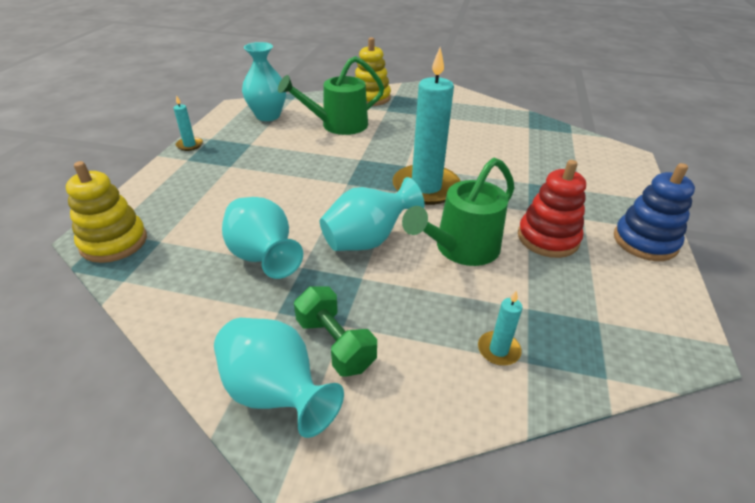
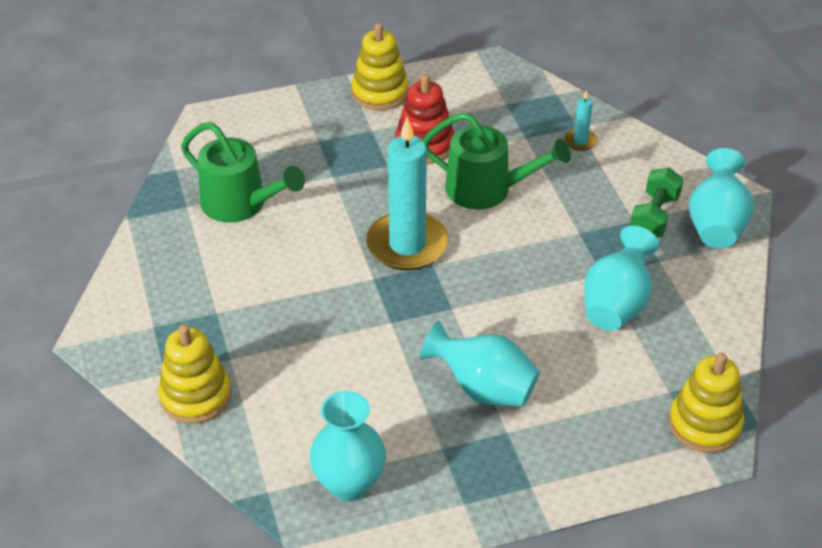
camera: 120 degrees left, 5 degrees up
(189, 145) = (499, 512): turquoise candle -> none
(338, 125) = (319, 386): green watering can -> green watering can (241, 204)
(367, 240) = (530, 250): turquoise vase -> turquoise vase (483, 389)
(645, 241) = (380, 93): blue stacking toy -> yellow stacking toy

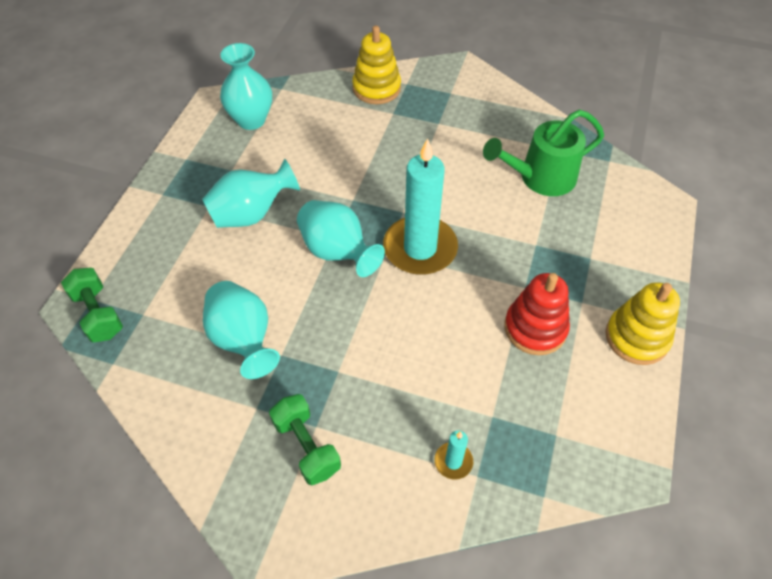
camera: 125 degrees right, 10 degrees up
(487, 190) = (442, 338): green watering can -> none
(704, 424) = (98, 314): yellow stacking toy -> green dumbbell
(716, 225) = (252, 493): turquoise vase -> turquoise vase (337, 252)

